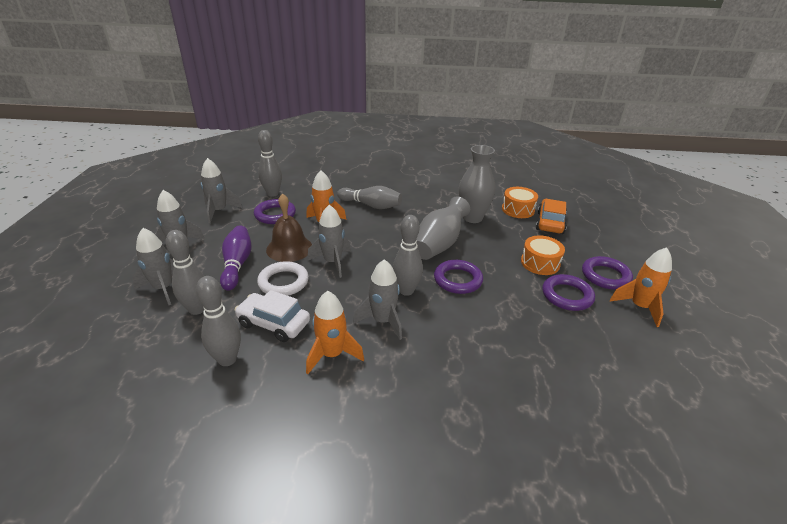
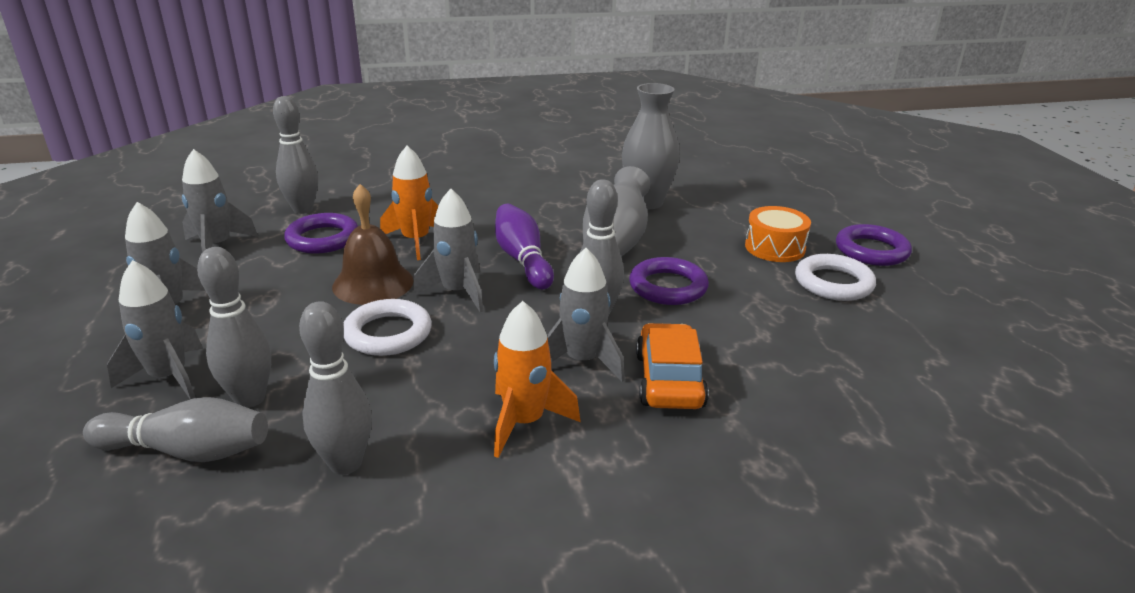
camera: 15 degrees left, 5 degrees down
(237, 264) = (291, 320): purple bowling pin -> purple bowling pin (522, 259)
(274, 323) = (401, 395): white car -> none
(371, 205) = (480, 206): grey bowling pin -> grey bowling pin (187, 451)
(518, 209) = (707, 184): orange drum -> none
(550, 223) = (761, 195): orange car -> orange car (669, 380)
(567, 295) = (833, 283): purple ring -> white ring
(639, 307) = (935, 281): orange rocket -> none

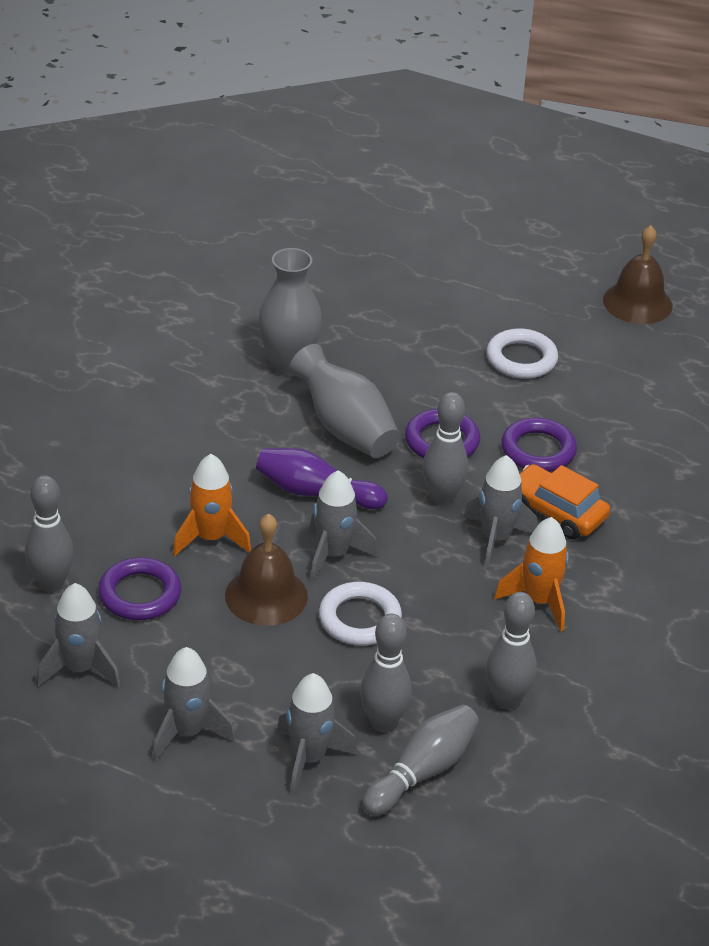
camera: 55 degrees left, 10 degrees up
(775, 247) = (443, 350): orange drum -> none
(871, 250) = (499, 307): purple ring -> purple ring (538, 450)
(1024, 309) = (637, 302): none -> brown bell

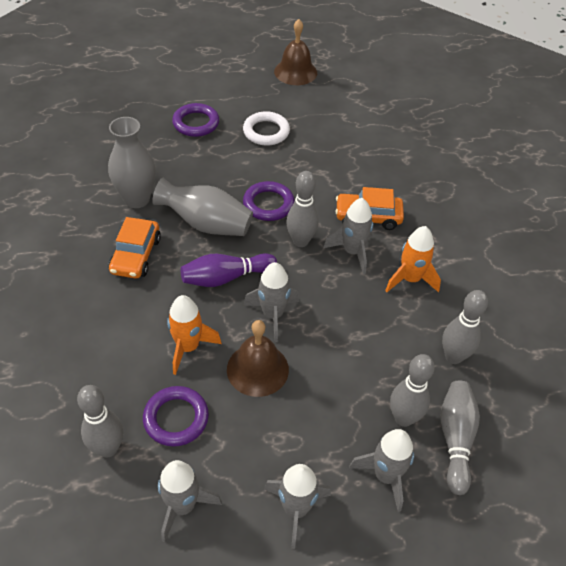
camera: 35 degrees left, 10 degrees up
(235, 423) = (136, 255): none -> orange car
(359, 619) = (326, 351): white ring -> none
(538, 450) = (324, 183): purple ring -> purple ring (196, 123)

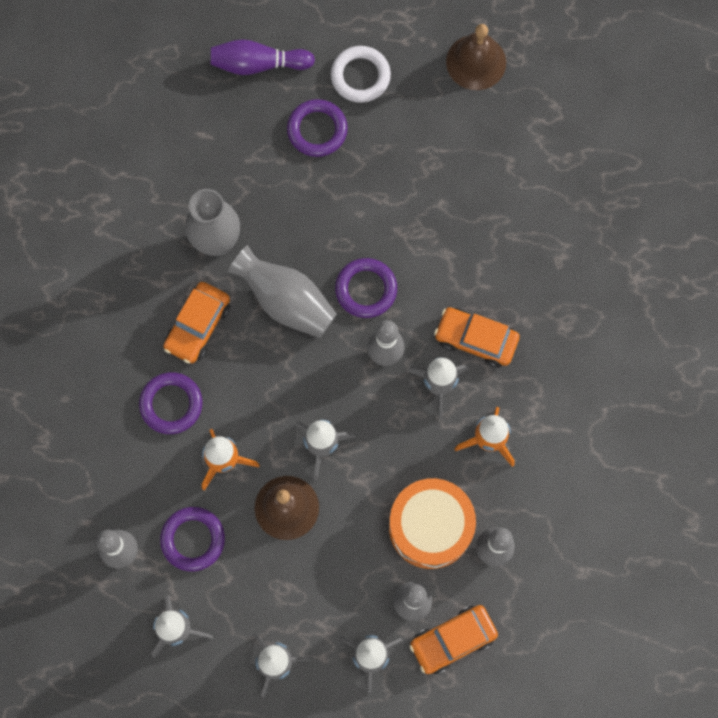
camera: 20 degrees right, 25 degrees up
(126, 315) = (171, 404): none -> purple ring
(226, 277) = (287, 383): purple bowling pin -> purple bowling pin (258, 64)
(266, 132) = (400, 167): white ring -> white ring (360, 76)
(392, 352) = (430, 526): none -> orange drum
(455, 439) = (452, 640): grey bowling pin -> orange car

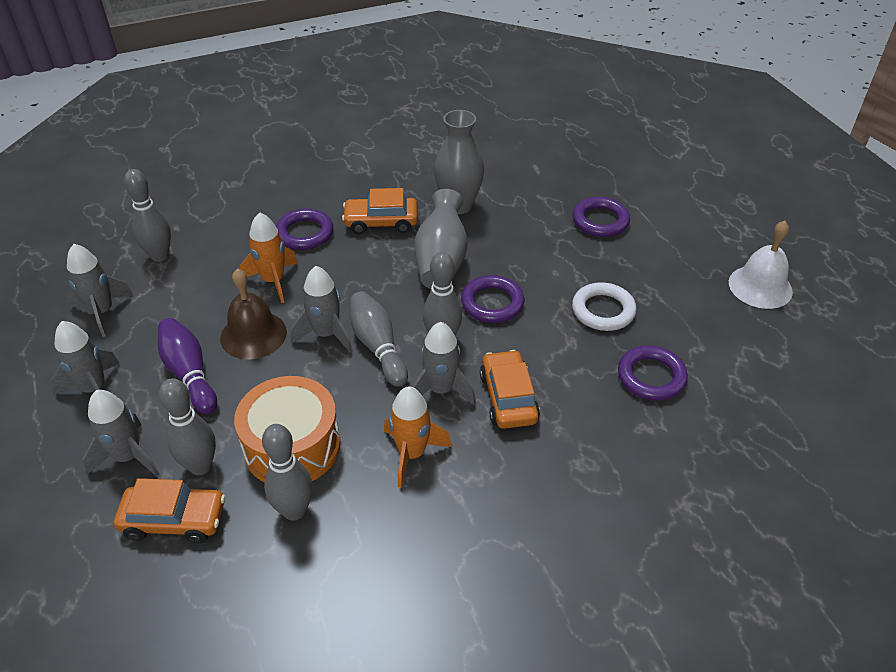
camera: 60 degrees right, 30 degrees down
(193, 539) = (191, 289): purple ring -> purple ring (651, 377)
(258, 64) = (618, 172): purple bowling pin -> purple bowling pin (189, 374)
(360, 76) = (669, 226): white ring -> white ring (603, 310)
(362, 411) = (378, 346): none -> grey bowling pin
(452, 640) = (174, 520): orange car -> orange car turned 150 degrees clockwise
(476, 62) = (760, 286): brown bell -> white bell

